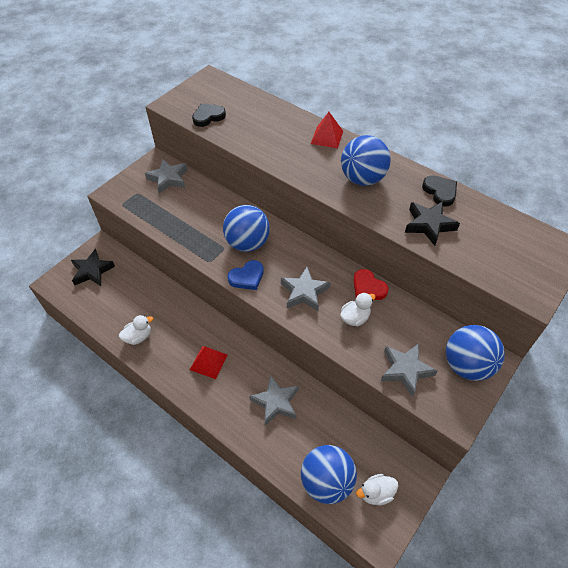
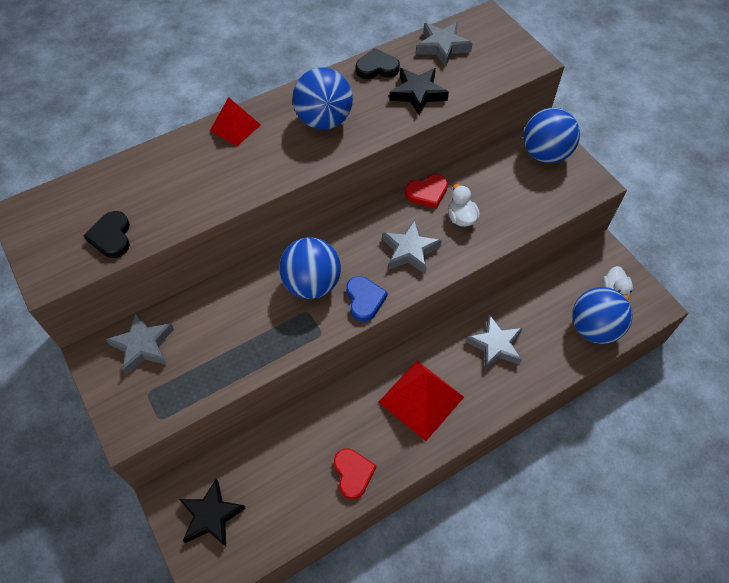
camera: 70 degrees left, 5 degrees up
(138, 337) = (353, 473): white duck -> red heart
(208, 362) = (421, 399): red pyramid -> red pyramid, size x1.70
(405, 370) = (536, 201): grey star -> grey star (442, 47)

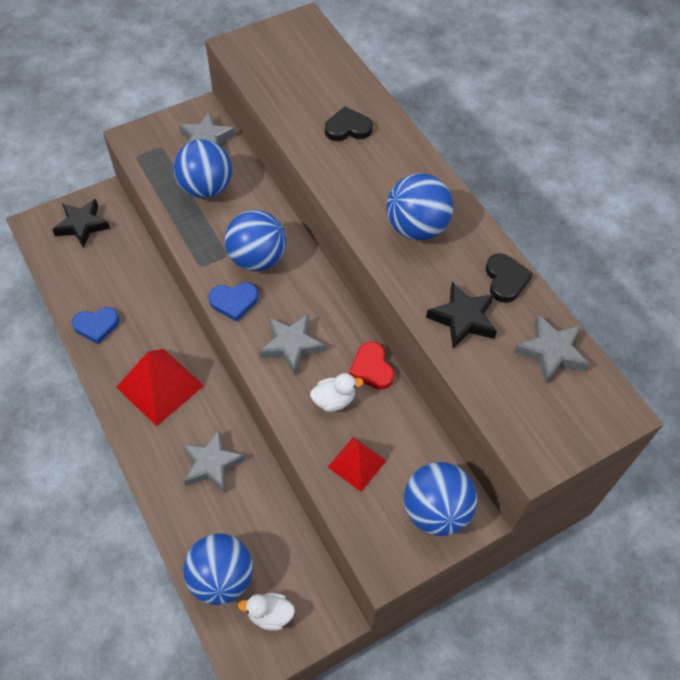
camera: 90 degrees right, 0 degrees up
(111, 237) = (273, 78): black heart -> black heart (348, 128)
(215, 338) = (206, 188): none -> blue ball
(235, 127) = (405, 154): red pyramid -> red pyramid (357, 463)
(353, 473) = (96, 325): red heart -> blue heart

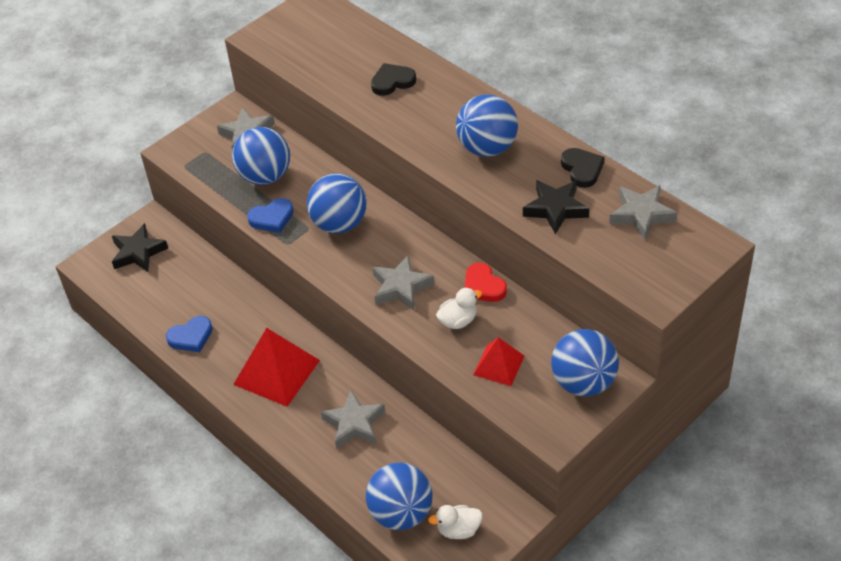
camera: 10 degrees left, 10 degrees down
(234, 302) = (332, 265): blue heart -> blue heart (272, 218)

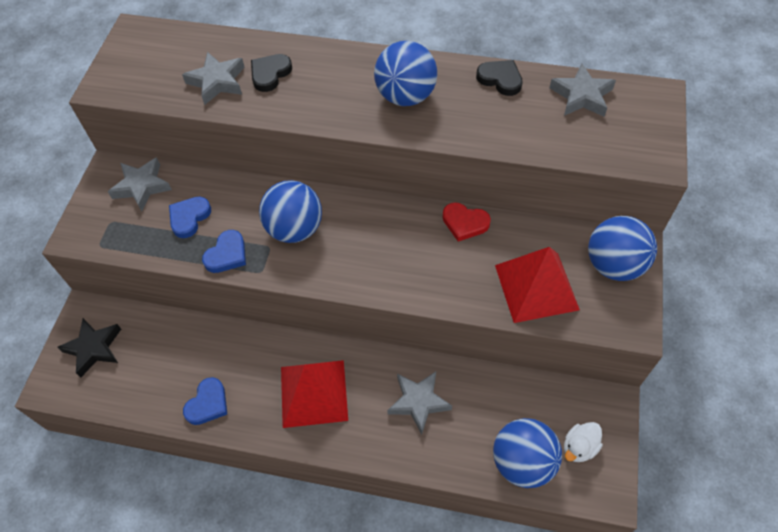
camera: 35 degrees left, 10 degrees up
(265, 176) = (189, 218): blue ball -> blue heart
(401, 287) = (397, 260): grey star -> grey star (217, 82)
(458, 321) = (470, 265): white duck -> none
(498, 365) = (536, 287): red pyramid -> red pyramid, size x1.70
(555, 209) = (510, 124): black star -> none

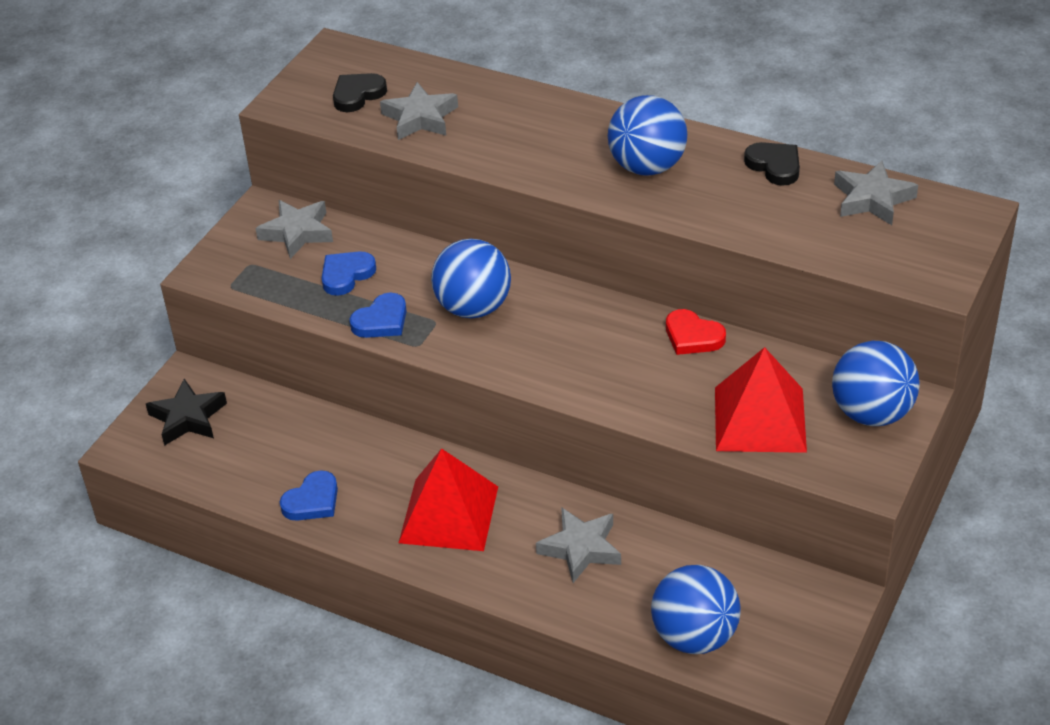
camera: 15 degrees right, 15 degrees down
(270, 74) = (487, 119): black heart -> black heart (357, 95)
(579, 447) = (776, 635): white duck -> none

